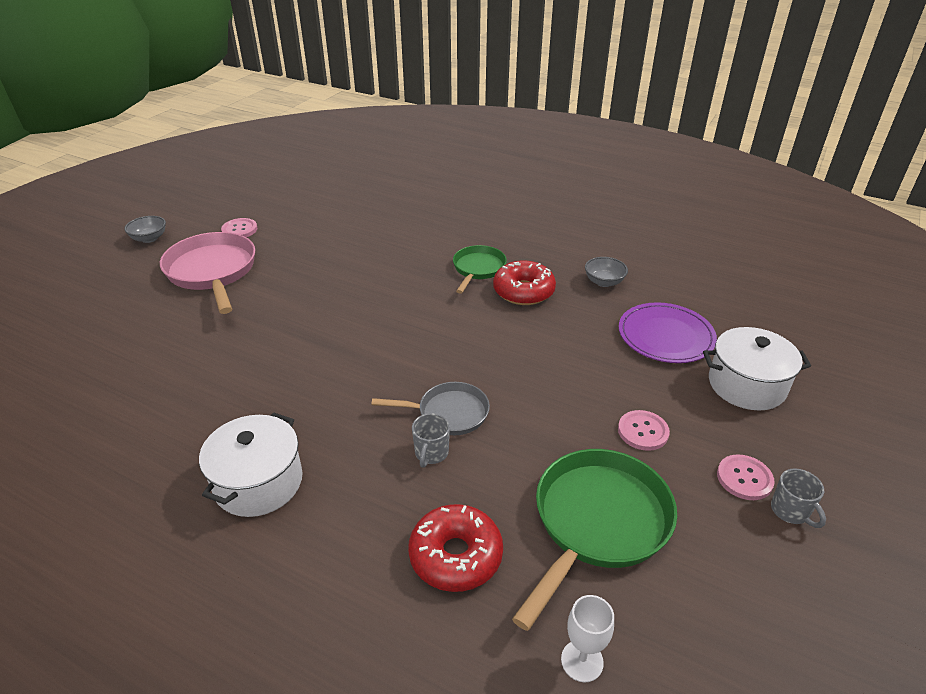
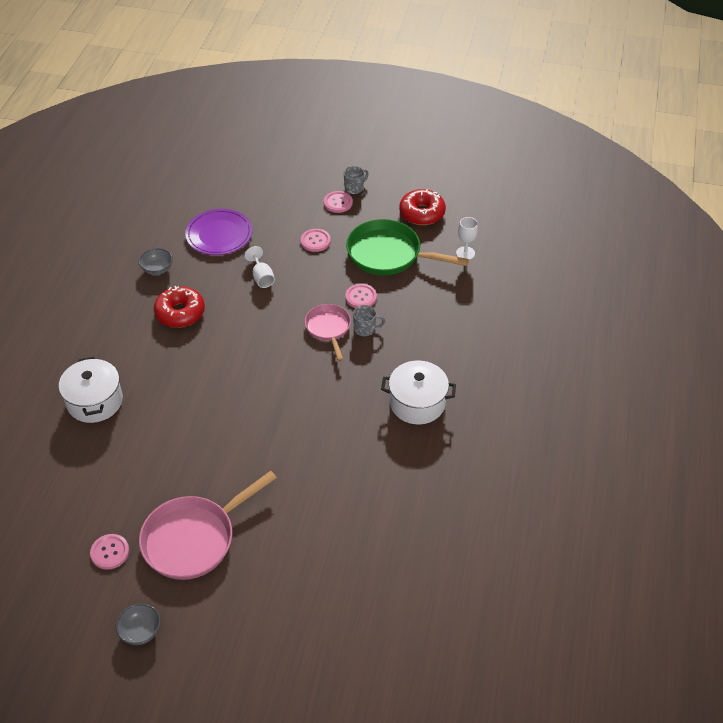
camera: 105 degrees left, 10 degrees up
(448, 413) = (328, 328): grey pan -> pink pan
(455, 556) = (430, 304): red donut -> red donut (422, 213)
(478, 269) = (152, 346): green pan -> none
(501, 462) = (361, 297): none -> pink button
(571, 363) = (262, 277): none -> white goblet
(746, 385) = (260, 199): white pot -> white pot (95, 401)

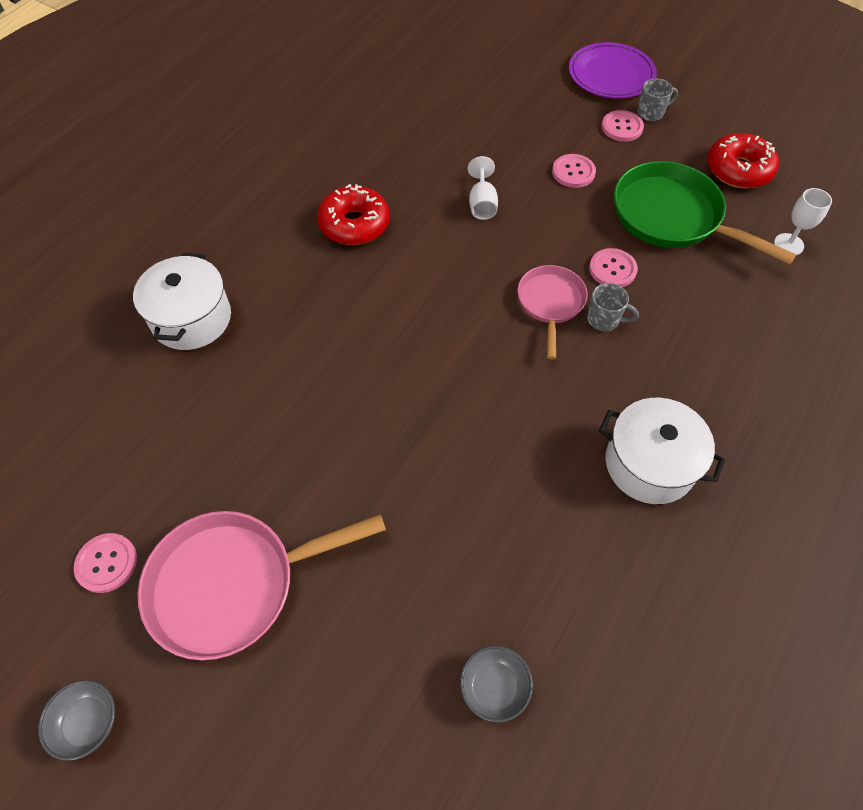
camera: 20 degrees right, 10 degrees up
(157, 269) = (349, 157): grey bowl -> grey bowl (494, 687)
(219, 234) = (446, 131): purple plate -> purple plate (611, 74)

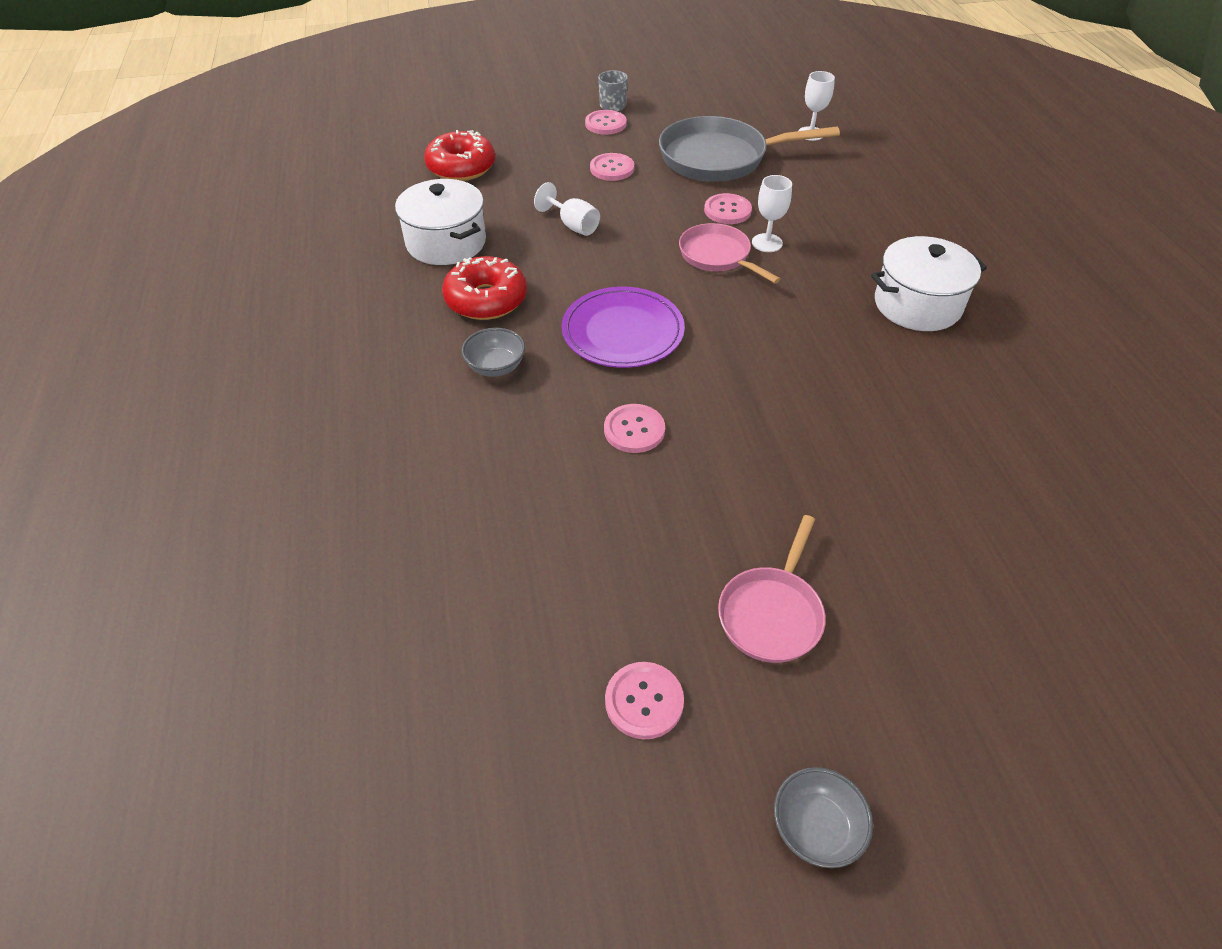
camera: 45 degrees left, 10 degrees down
(191, 318) = (435, 462): white pot -> white pot (446, 242)
(232, 584) = (771, 613): pink pan -> pink pan, size x0.59
(319, 392) = (634, 430): none -> pink button
(494, 687) = (1031, 506): grey bowl -> grey bowl (496, 367)
(604, 319) = (767, 243): grey mug -> white goblet
(611, 74) = (549, 96): purple plate -> purple plate (623, 331)
(672, 217) = (719, 158): green pan -> grey pan
(738, 170) = (720, 109): red donut -> red donut (461, 167)

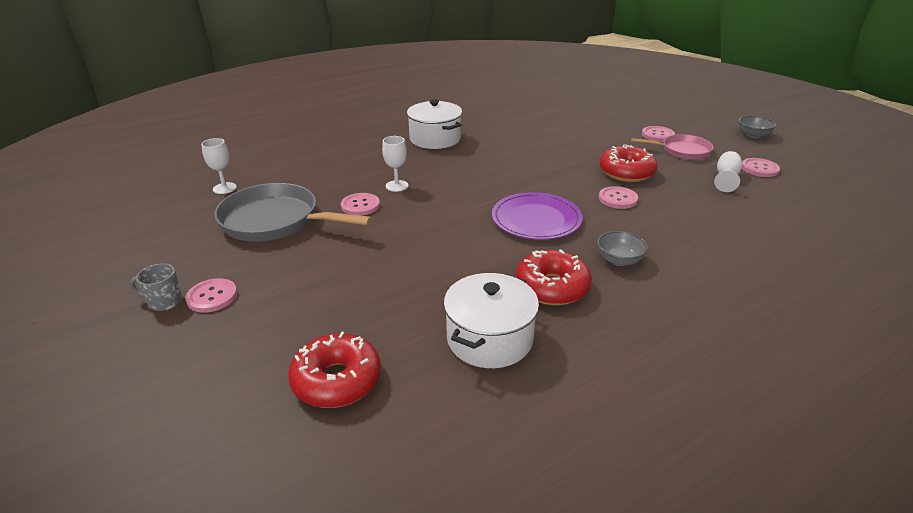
camera: 110 degrees left, 15 degrees down
(573, 225) = (418, 271): white goblet -> white goblet (726, 178)
(612, 168) = (309, 272): pink button -> pink button (657, 135)
(713, 480) = (626, 172): none -> red donut
(717, 256) = (424, 200): pink pan -> none
(719, 158) = (275, 221): grey pan -> grey pan turned 135 degrees clockwise

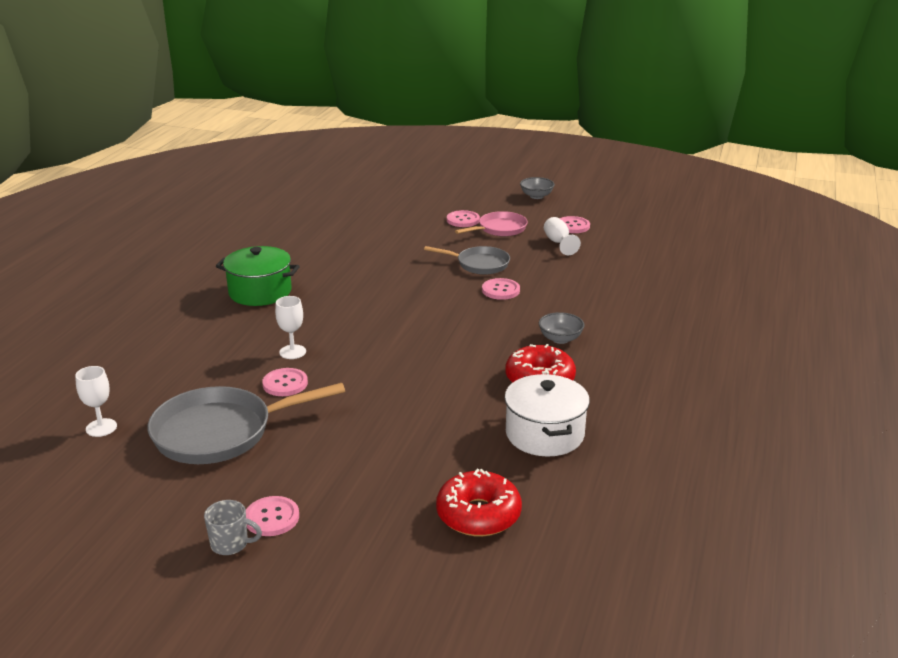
camera: 40 degrees left, 5 degrees down
(164, 301) = (230, 544): grey mug -> grey mug turned 135 degrees counterclockwise
(435, 139) = (260, 292): white pot -> green pot
(536, 219) = (460, 332): purple plate -> none
(626, 172) = (479, 264): red donut -> grey pan

